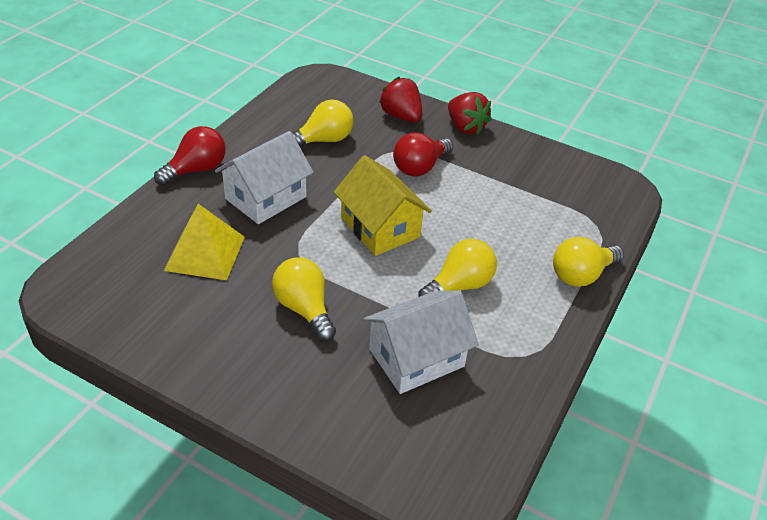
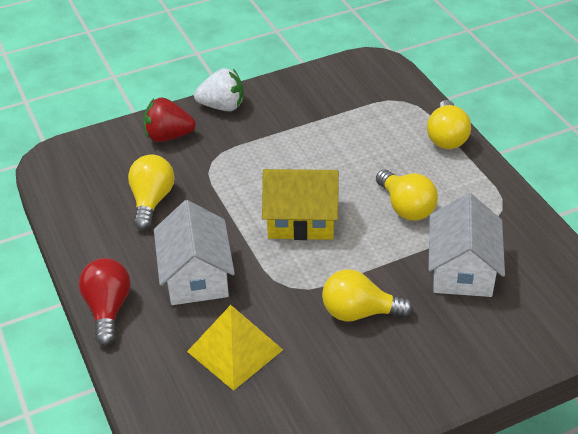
camera: 50 degrees left, 0 degrees up
(420, 167) = (248, 159): red light bulb -> none
(459, 286) = (406, 207): yellow light bulb -> yellow light bulb turned 150 degrees clockwise
(465, 127) = (222, 106): red strawberry -> white strawberry

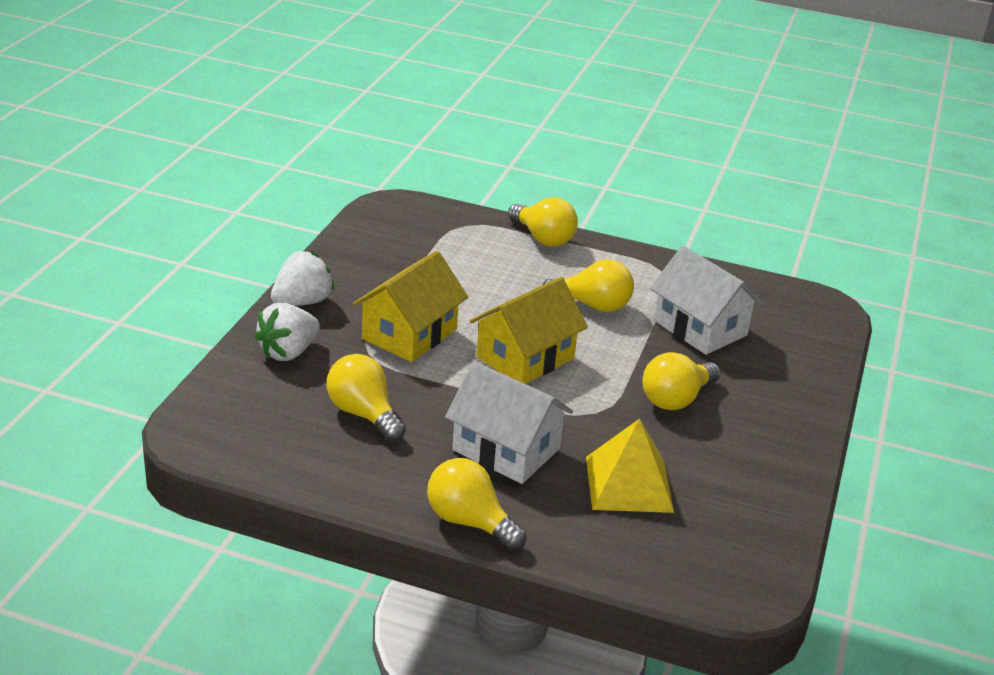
camera: 50 degrees left, 10 degrees down
(108, 309) = (469, 522): red light bulb -> yellow light bulb
(168, 136) = (288, 352): red strawberry -> white strawberry
(253, 162) = (409, 334): none -> yellow house

